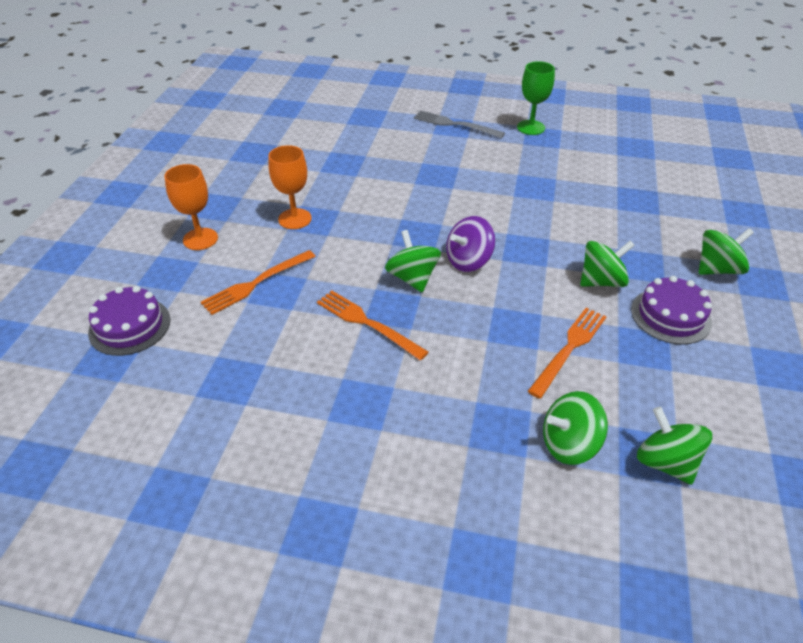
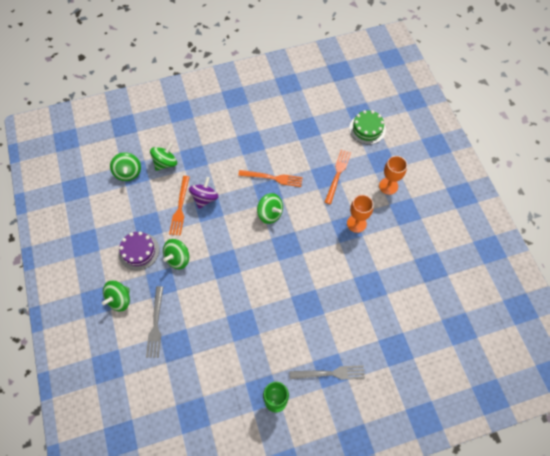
camera: 150 degrees right, 20 degrees up
(130, 326) = (367, 129): purple cake -> green cake
(468, 261) = (249, 239): purple spinning top -> purple spinning top (205, 198)
(662, 226) = (155, 324): none -> grey fork
(665, 462) = (128, 172): green spinning top -> green spinning top turned 45 degrees clockwise

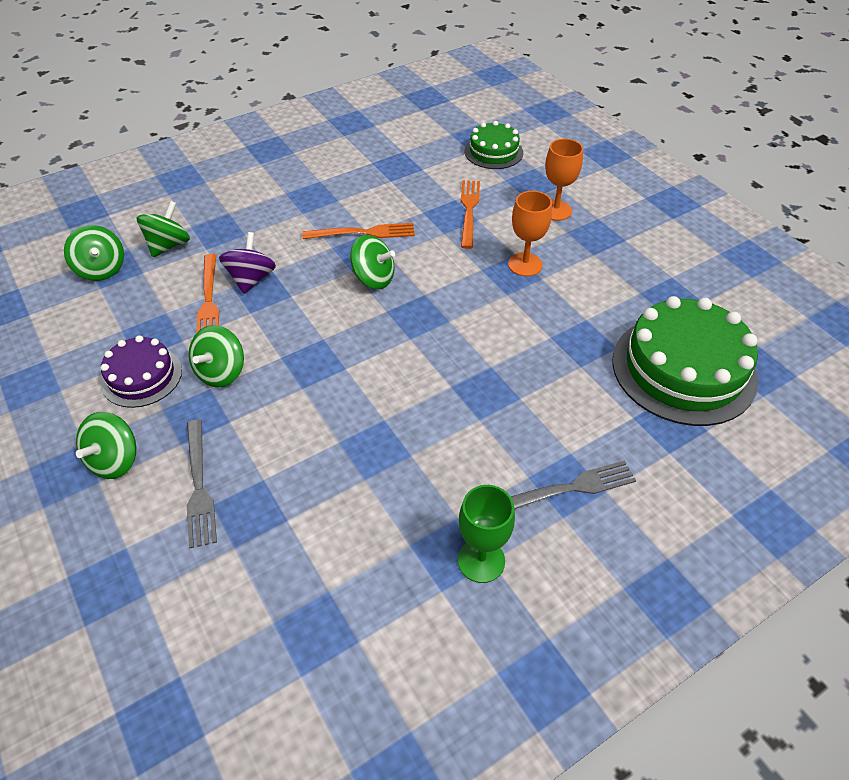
camera: 15 degrees left, 15 degrees down
(417, 317) = (683, 369): none -> green cake

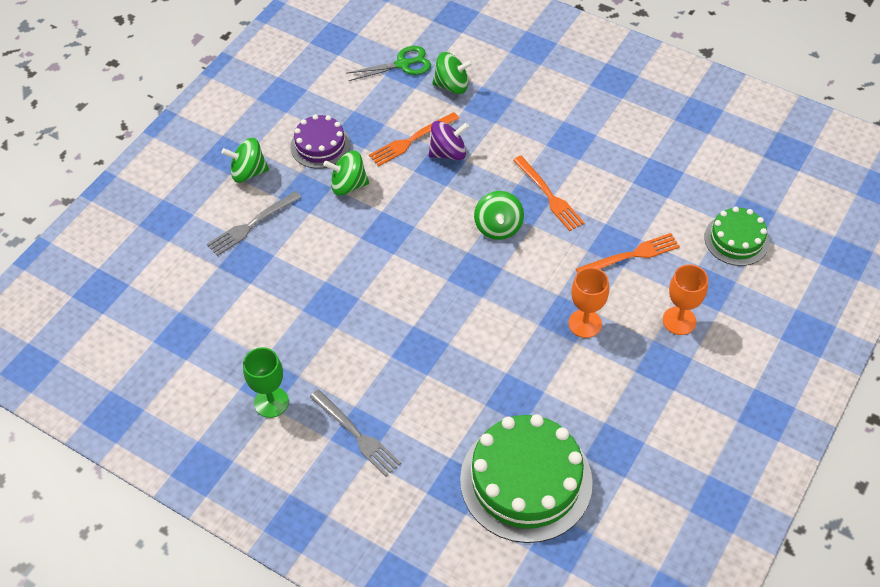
camera: 65 degrees right, 5 degrees up
(101, 269) = (403, 64): green spinning top -> green scissors

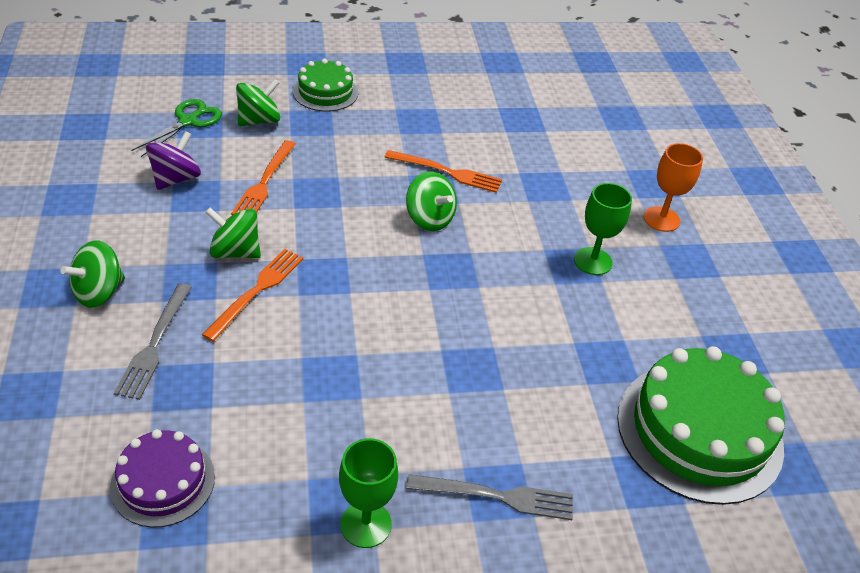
camera: 45 degrees left, 10 degrees down
(320, 145) = (165, 228): purple cake -> purple cake (163, 481)
(348, 185) = (235, 252): green spinning top -> green spinning top turned 60 degrees clockwise
(448, 153) = (314, 177): purple spinning top -> purple spinning top (176, 179)
(585, 323) = (593, 261): orange goblet -> green goblet
(631, 255) = (568, 187): orange fork -> orange fork (257, 291)
(736, 239) = (631, 138): green cake -> green cake (325, 92)

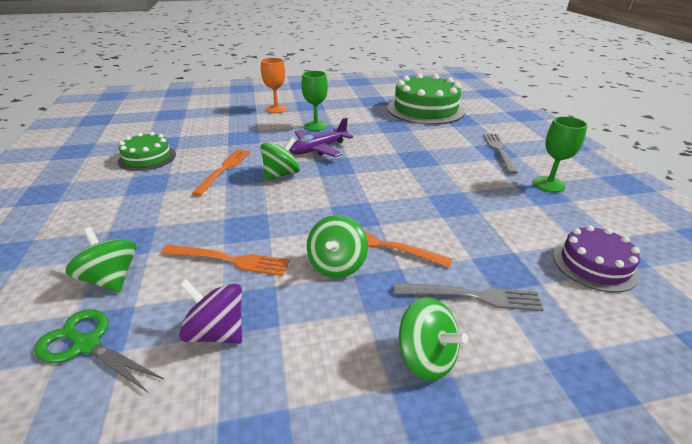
camera: 90 degrees left, 10 degrees down
(325, 92) = (73, 236): green cake -> green cake (147, 158)
(505, 258) = (318, 149): none -> purple plane

